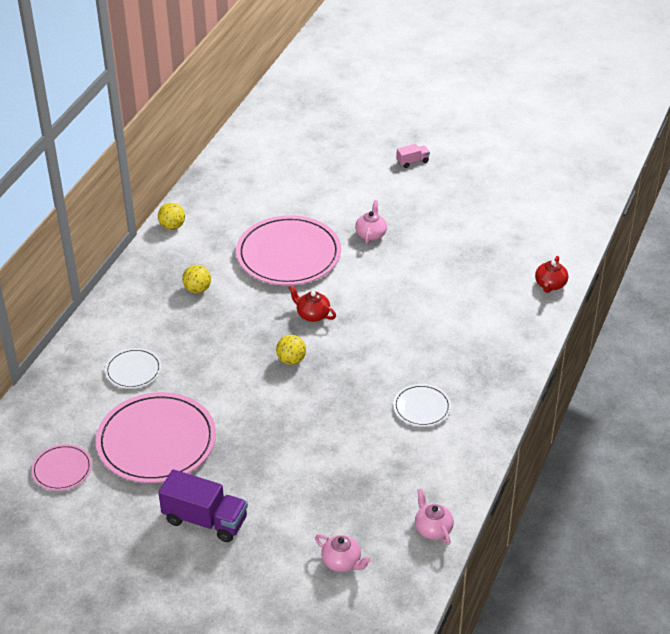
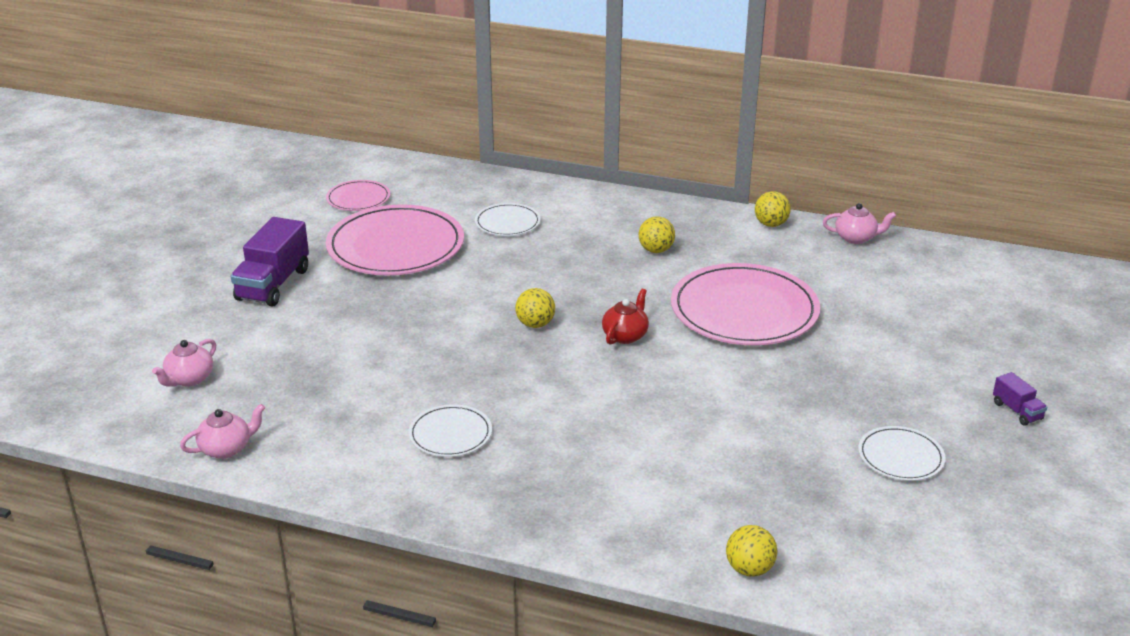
camera: 85 degrees right, 10 degrees down
(371, 234) = (814, 377): pink teapot -> pink teapot (856, 238)
(412, 161) = (1017, 411): pink truck -> purple truck
(453, 213) = (900, 457): none -> white plate
(550, 285) = (749, 569): red teapot -> yellow ball

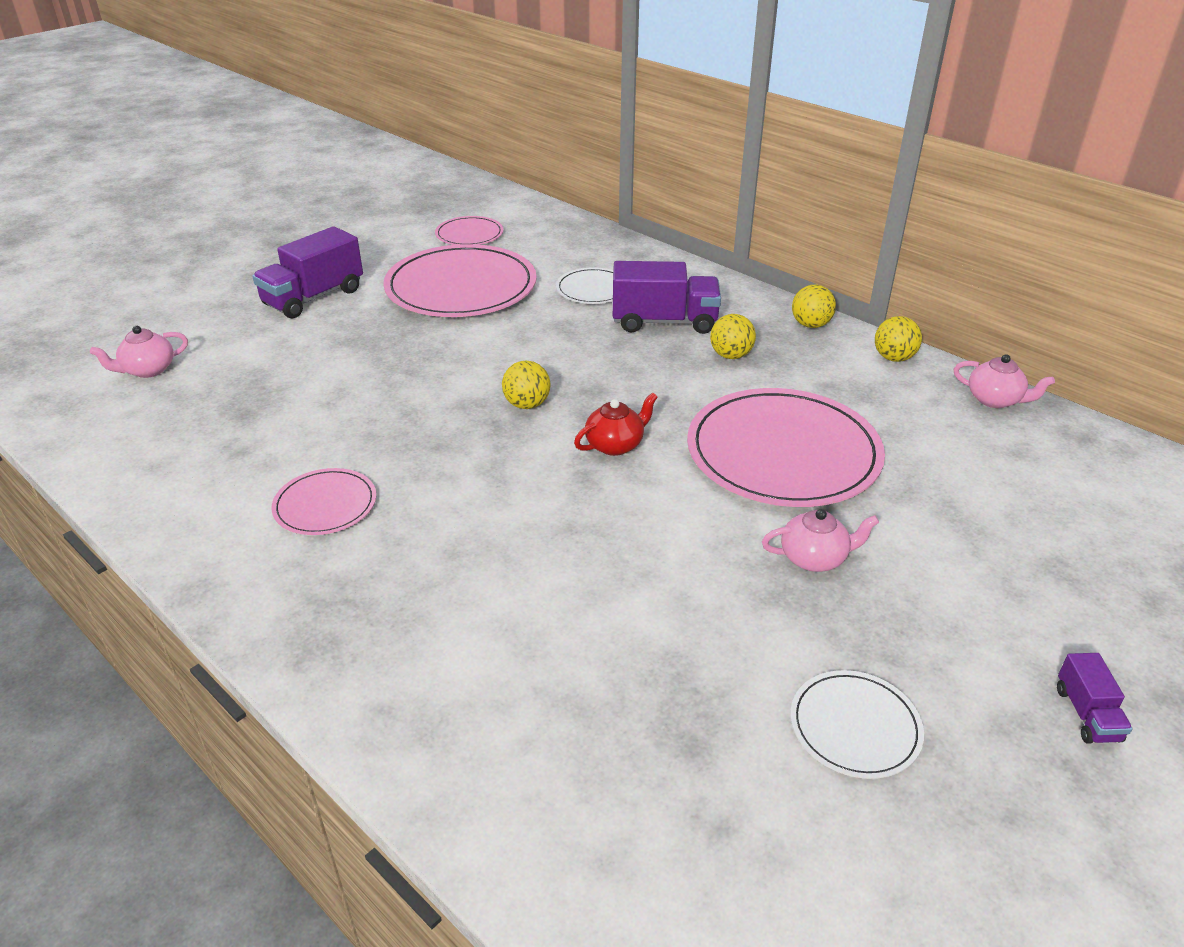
camera: 25 degrees right, 5 degrees up
(226, 448) = (104, 452): pink teapot -> pink teapot (814, 558)
(450, 434) = (325, 505): white plate -> pink plate
(586, 236) = (664, 322): none -> purple truck
(749, 569) = (511, 826): yellow ball -> yellow ball (810, 325)

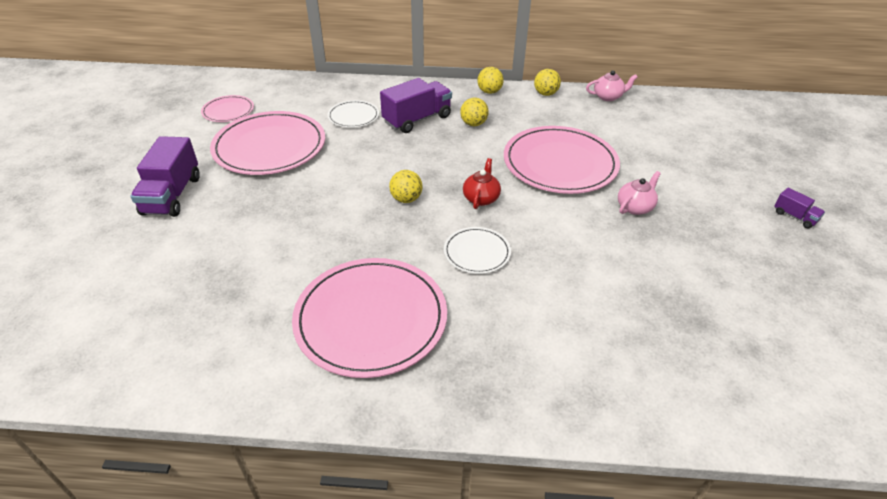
camera: 40 degrees left, 5 degrees up
(148, 370) = (109, 303): pink teapot -> none
(325, 505) = (371, 318): pink plate -> pink plate, size x2.02
(855, 727) = (739, 272): white plate -> white plate (477, 252)

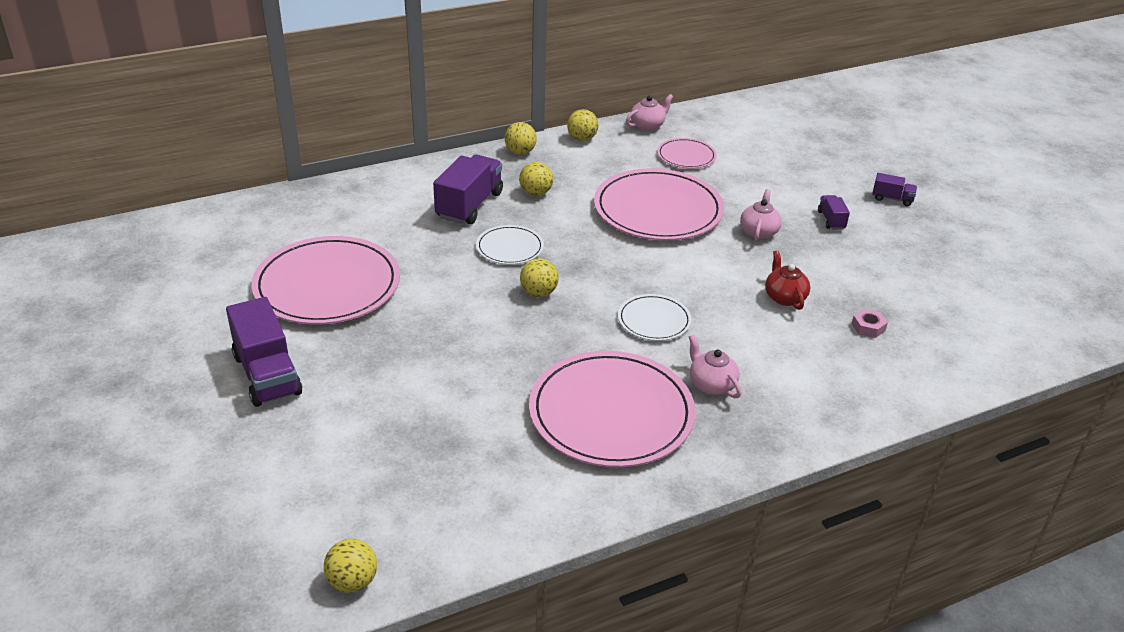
camera: 30 degrees left, 5 degrees down
(62, 375) = (352, 582): none -> yellow ball
(228, 111) = (226, 259): pink plate -> pink plate (686, 156)
(353, 116) = (392, 222): white plate -> white plate (510, 247)
(476, 327) = (711, 384): none -> pink teapot
(481, 198) = (612, 268): red teapot -> red teapot (784, 297)
(674, 330) = (868, 327): none -> pink nut
(714, 218) = (831, 220): none -> purple truck

